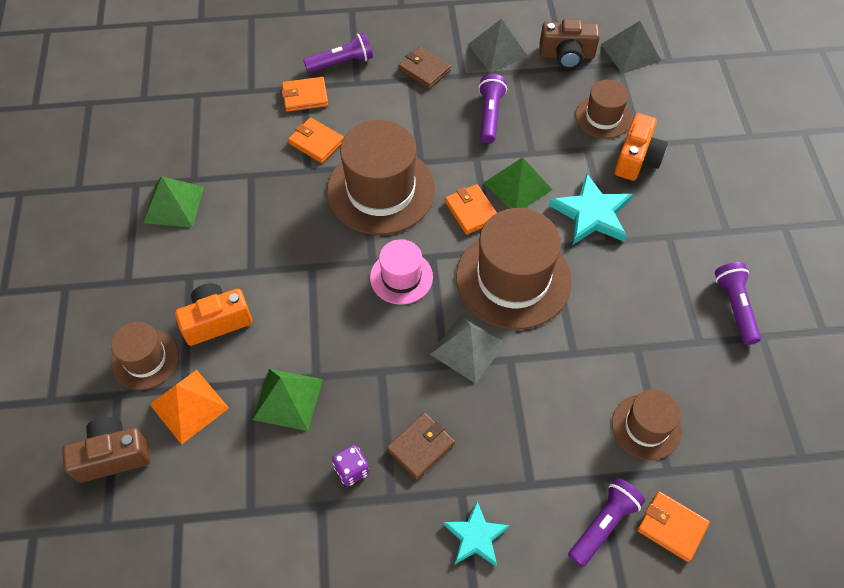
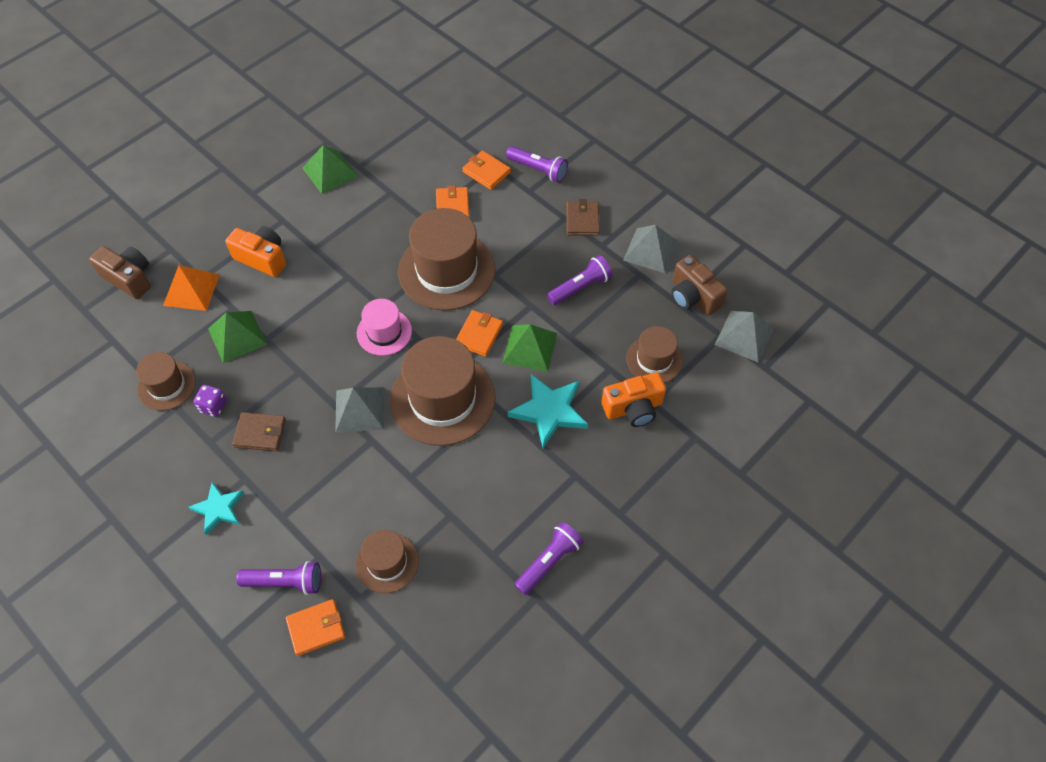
camera: 50 degrees right, 0 degrees up
(145, 359) = (205, 244): brown hat -> brown hat (167, 385)
(671, 527) = (316, 628): orange wallet -> orange wallet turned 75 degrees clockwise

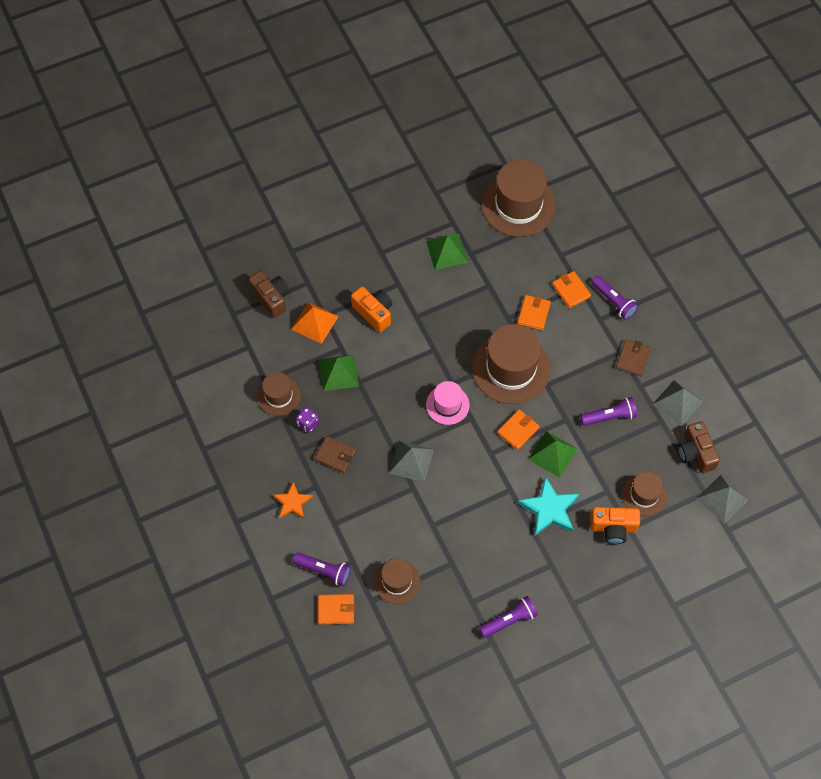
camera: 20 degrees right, 5 degrees up
(218, 509) = (292, 502): turquoise star -> orange star
(442, 399) = (474, 473): brown hat -> brown hat (518, 205)

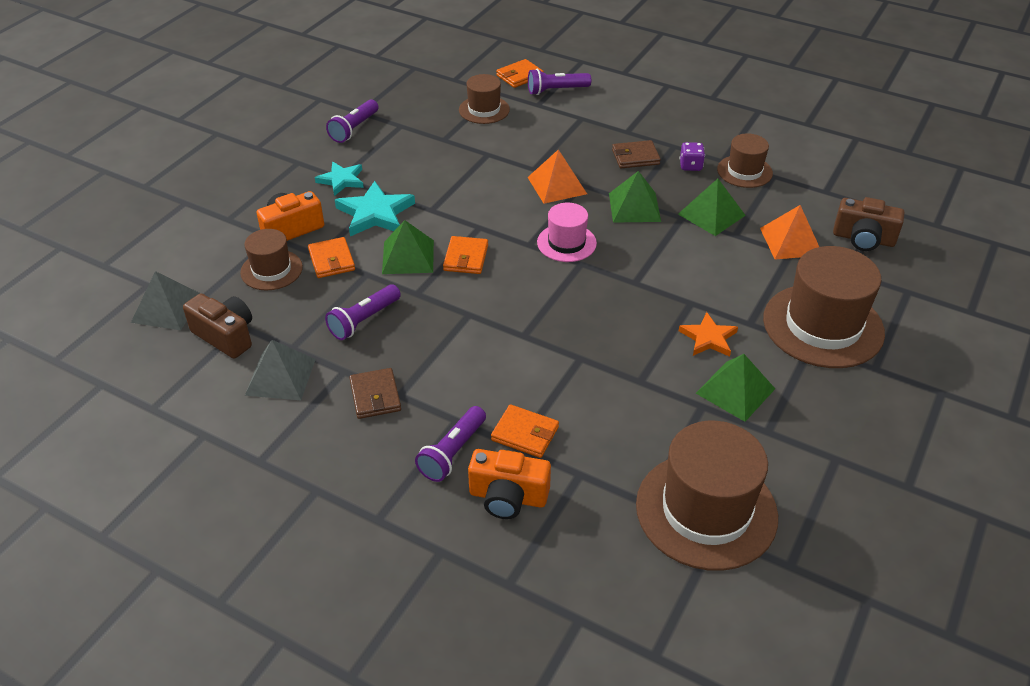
camera: 145 degrees right, 20 degrees down
(292, 502) = (635, 114): orange star -> orange star (708, 338)
(374, 313) = (741, 281): orange camera -> orange camera (508, 497)
(379, 409) = (634, 207): none -> green pyramid
(411, 461) = (557, 185): grey pyramid -> orange pyramid
(511, 368) = (526, 308): brown hat -> brown hat (823, 326)
(533, 313) = (551, 379): orange wallet -> orange wallet (332, 260)
(552, 560) = (341, 180): none -> turquoise star
(613, 301) = (453, 452): purple flashlight -> purple flashlight turned 75 degrees counterclockwise

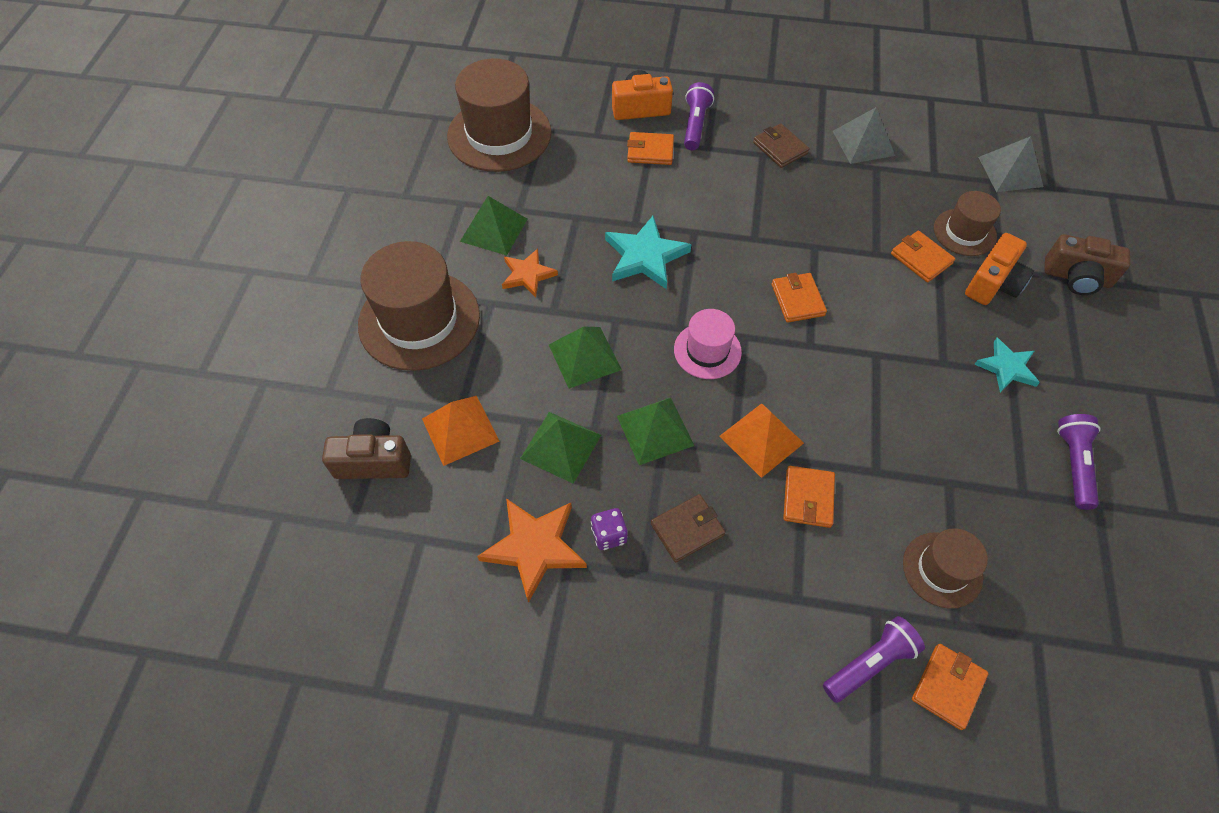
camera: 160 degrees right, 15 degrees up
(225, 336) = (938, 162): brown camera -> brown camera (1076, 277)
(364, 320) = (840, 207): purple flashlight -> none
(375, 213) = (930, 330): turquoise star -> turquoise star (645, 256)
(408, 257) = (854, 284): green pyramid -> green pyramid (584, 357)
(544, 153) = (808, 498): none -> orange wallet
(744, 171) = (534, 547): brown hat -> orange star

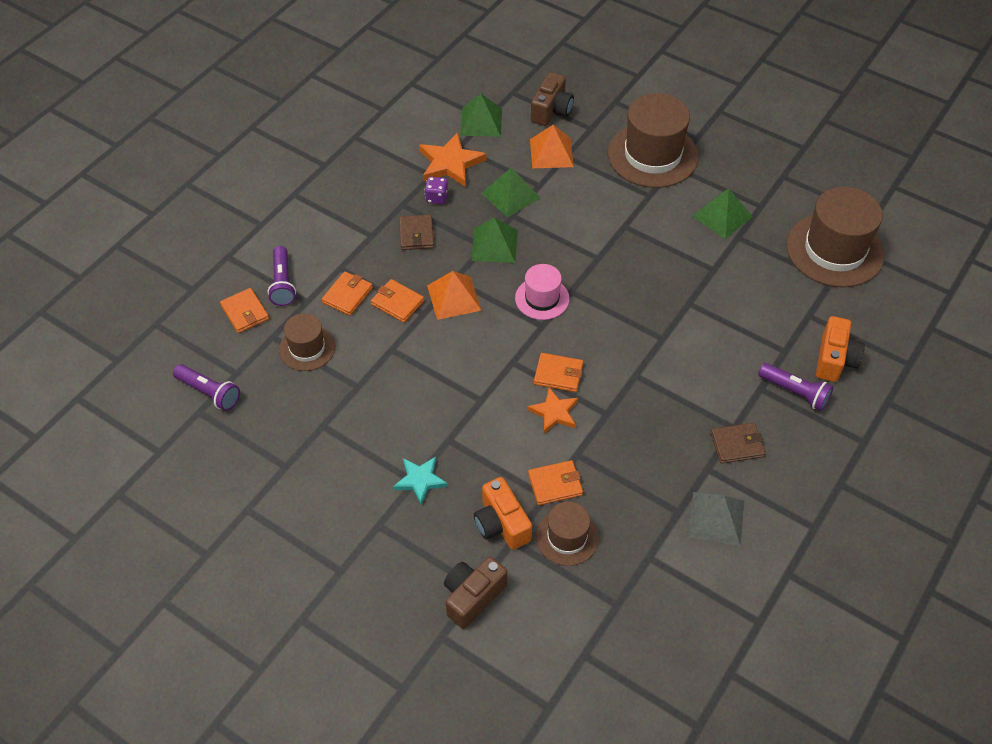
camera: 115 degrees right, 5 degrees down
(528, 275) = (666, 222): orange star -> orange star (554, 412)
(584, 357) = (574, 229): green pyramid -> green pyramid (481, 122)
(645, 256) = (651, 296): turquoise star -> none
(650, 151) = (772, 345): orange wallet -> orange wallet (347, 295)
(1010, 172) = (622, 629): grey pyramid -> none
(1073, 465) = (321, 471): purple flashlight -> purple flashlight (209, 392)

